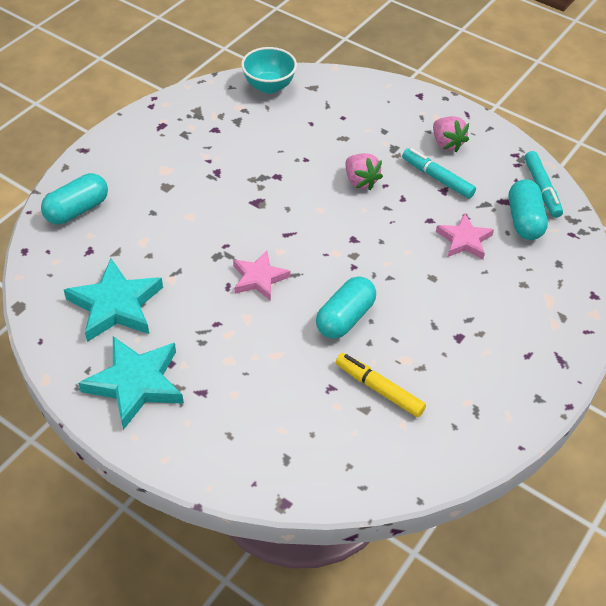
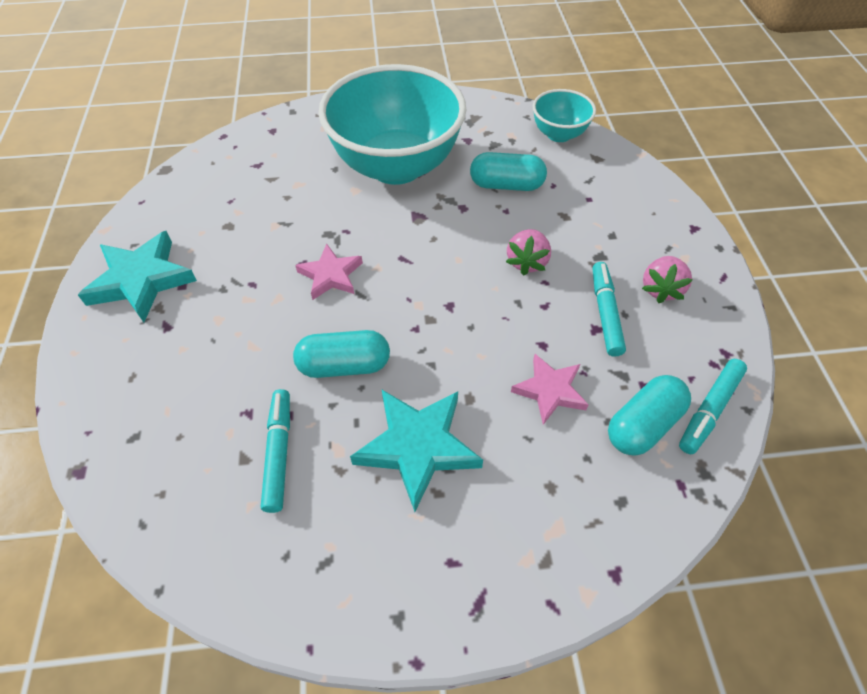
camera: 50 degrees right, 5 degrees up
(77, 210) = (291, 132): turquoise capsule -> turquoise capsule (506, 185)
(115, 305) = (214, 214): turquoise star -> turquoise star (418, 446)
(194, 180) = (396, 166): none -> turquoise bowl
(379, 389) = (279, 453): yellow marker -> turquoise marker

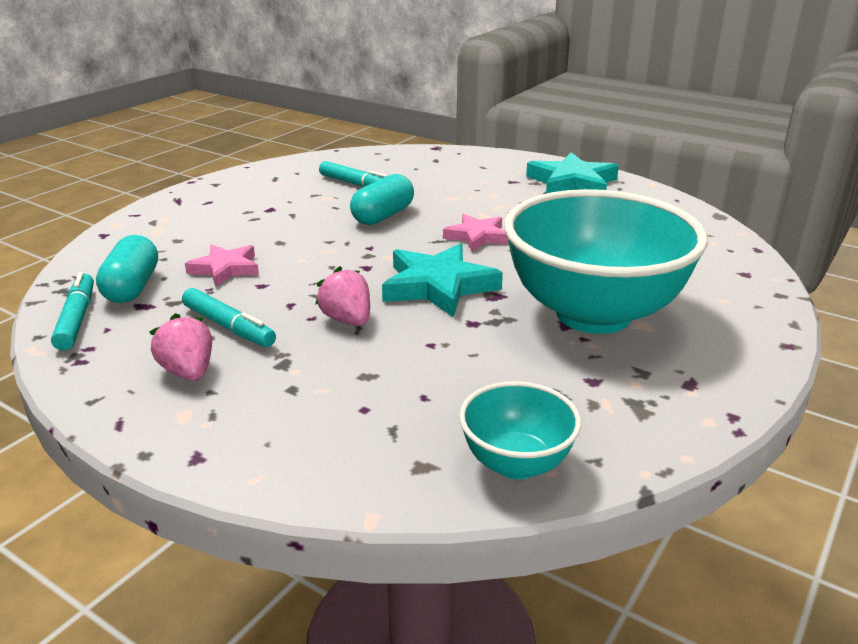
camera: 130 degrees right, 25 degrees down
(418, 446) = (283, 216): turquoise star -> turquoise star (438, 286)
(506, 185) = (470, 364): turquoise capsule -> none

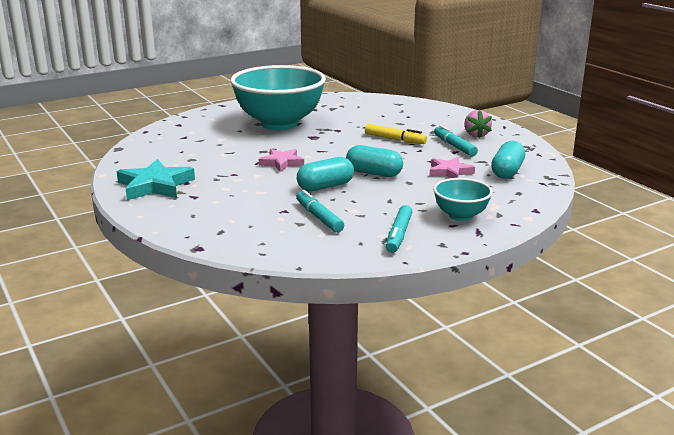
camera: 155 degrees left, 5 degrees down
(77, 319) = (535, 162): turquoise marker -> turquoise marker (398, 235)
(336, 245) = (374, 173): none -> turquoise capsule
(347, 320) = (395, 139): pink strawberry -> yellow marker
(438, 286) = (336, 144): turquoise star -> none
(516, 463) = (368, 99): turquoise bowl -> turquoise bowl (460, 216)

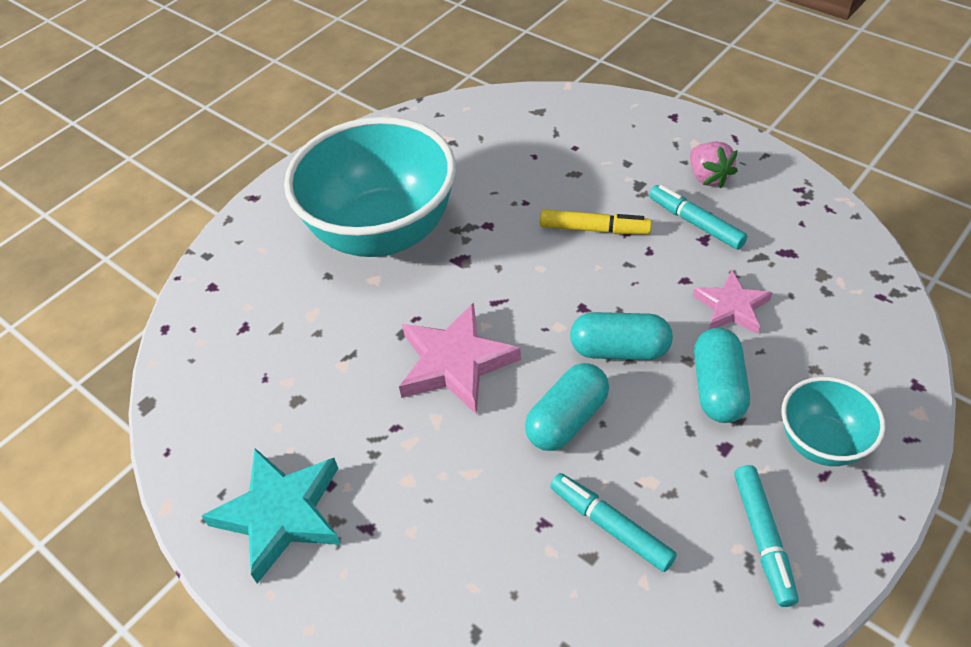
camera: 15 degrees left, 25 degrees up
(282, 163) = (455, 363): pink star -> pink star, size x1.59
(507, 171) = (814, 278): turquoise capsule -> turquoise capsule (717, 388)

